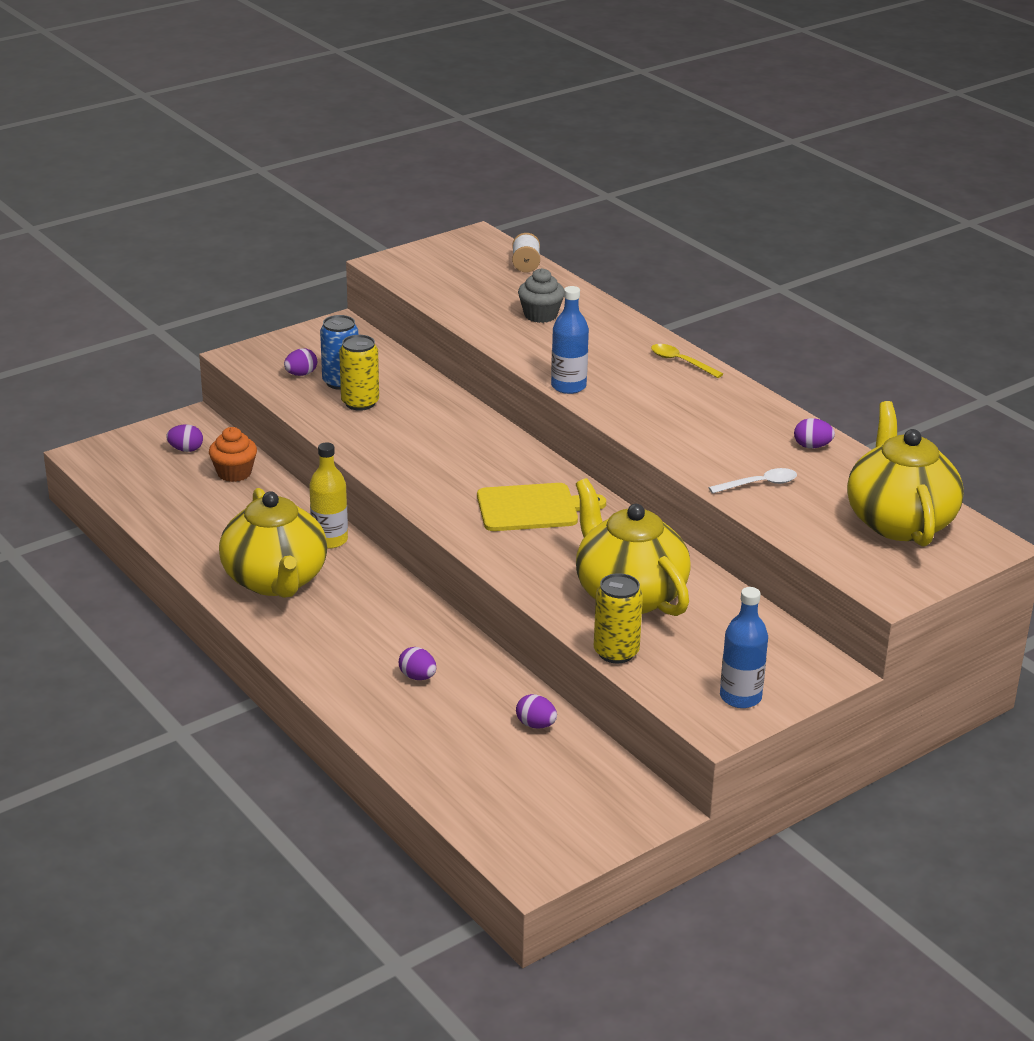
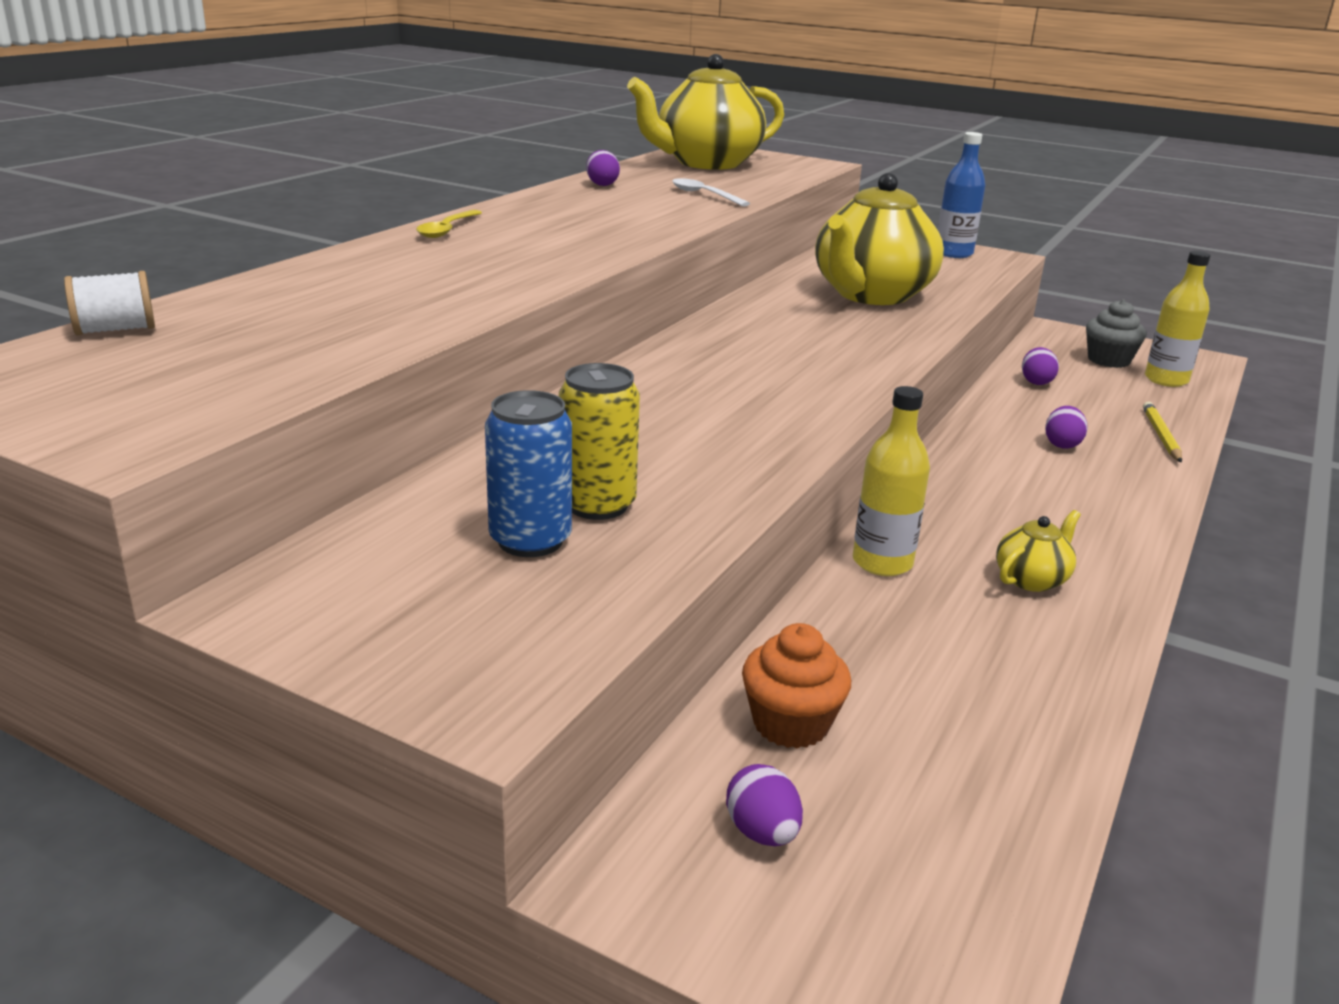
camera: 115 degrees left, 5 degrees down
(276, 581) = (1032, 579): yellow teapot -> yellow teapot, size x0.43
(301, 374) = (526, 592): purple egg -> none
(399, 736) = (1161, 435): none -> yellow pencil
(498, 809) = (1166, 380): none -> yellow bottle
(532, 508) = (769, 348): yellow cutting board -> none
(540, 315) = (341, 301): grey cupcake -> grey cupcake (1108, 360)
(568, 386) = (572, 268): blue bottle -> none
(616, 652) = (969, 291): yellow can -> none

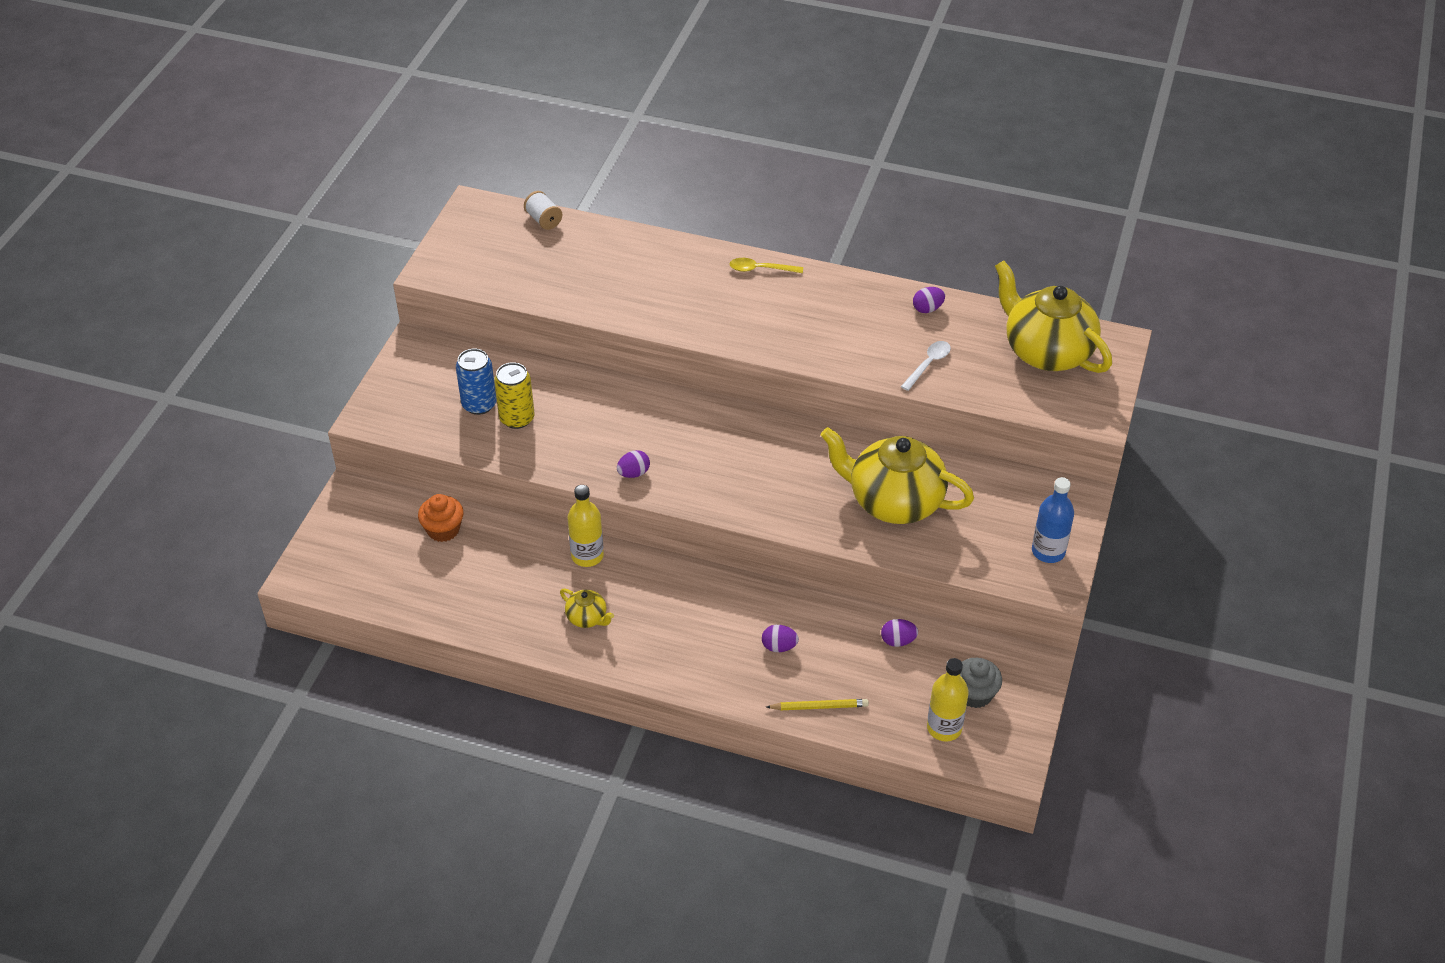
camera: 80 degrees right, 20 degrees up
(762, 832) = (378, 527): purple egg -> purple egg (633, 473)

